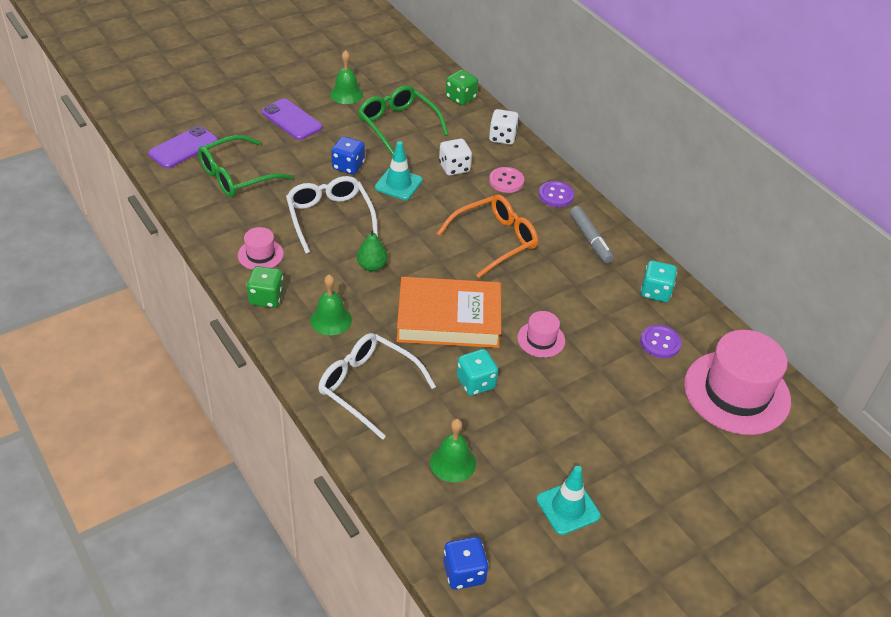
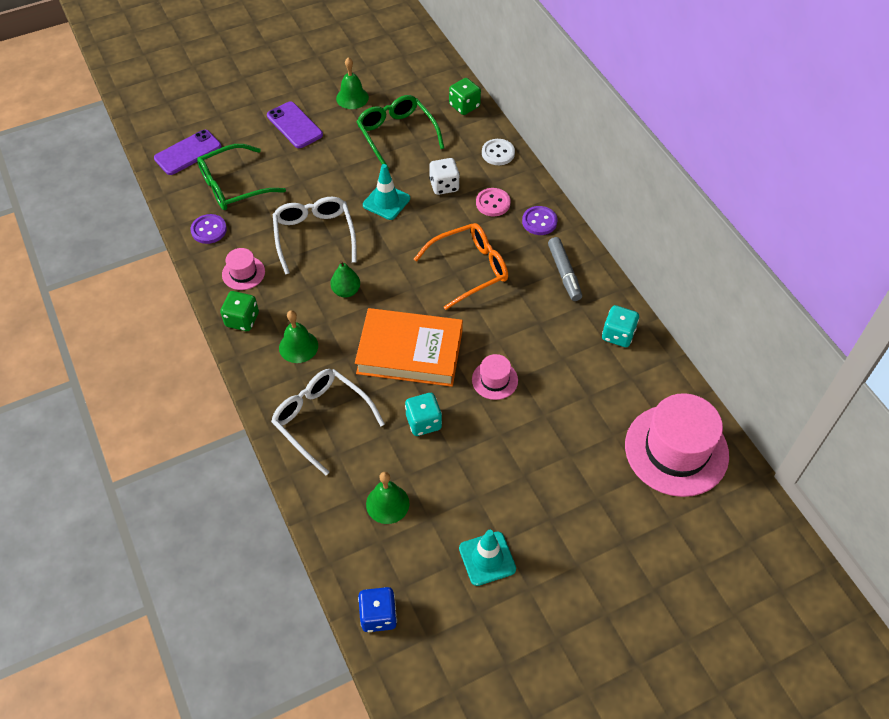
camera: 10 degrees right, 10 degrees up
(348, 166) = (341, 180): blue dice -> none
(502, 137) = (498, 153): white dice -> white button
(660, 343) = (611, 391): purple button -> purple button (209, 230)

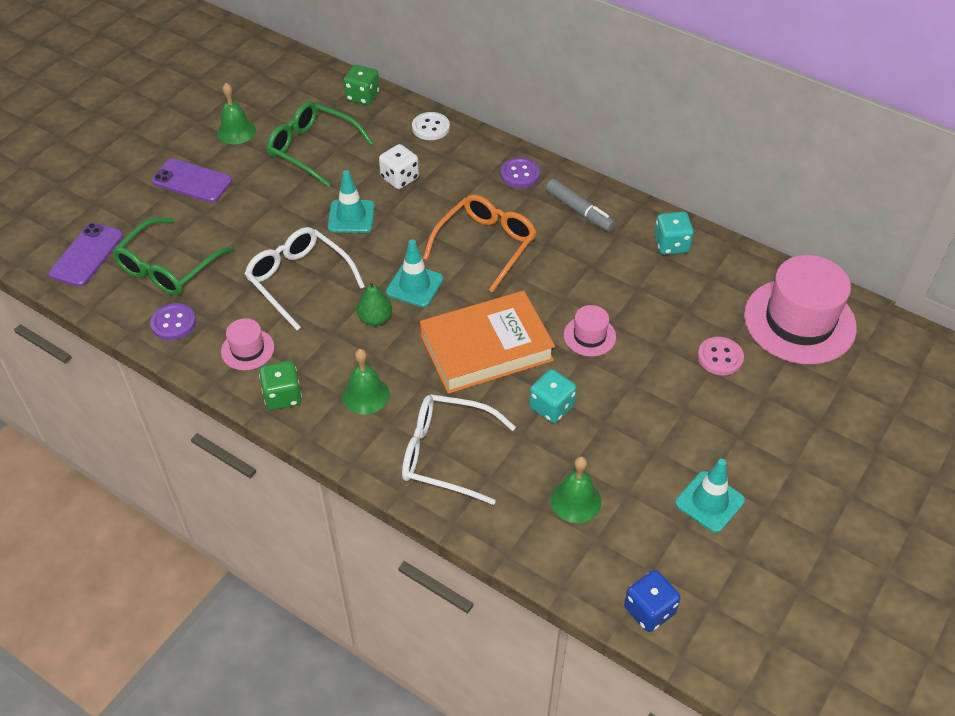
camera: 30 degrees left, 5 degrees down
(393, 278) = (414, 285): none -> turquoise traffic cone
(493, 203) = (461, 175): pink button -> pink button (720, 357)

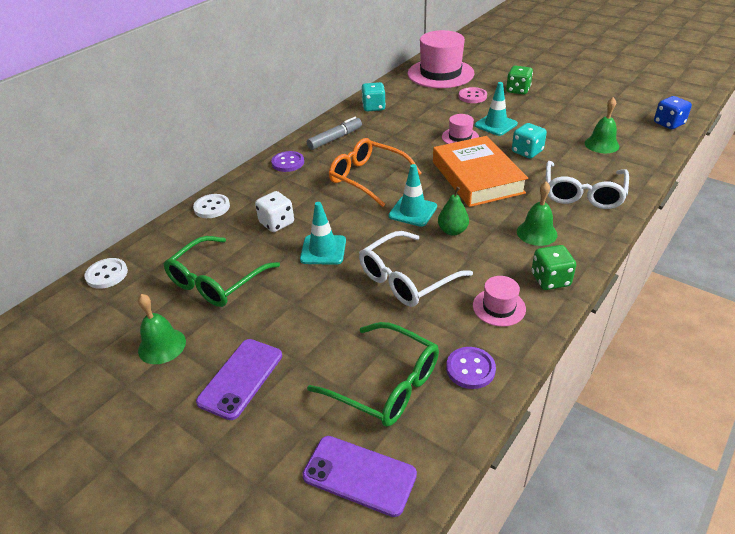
camera: 85 degrees left, 10 degrees down
(330, 81) = (107, 274): none -> white button
(362, 96) = (146, 250): green dice -> green dice (518, 90)
(709, 502) = (584, 104): turquoise traffic cone -> turquoise traffic cone (495, 125)

